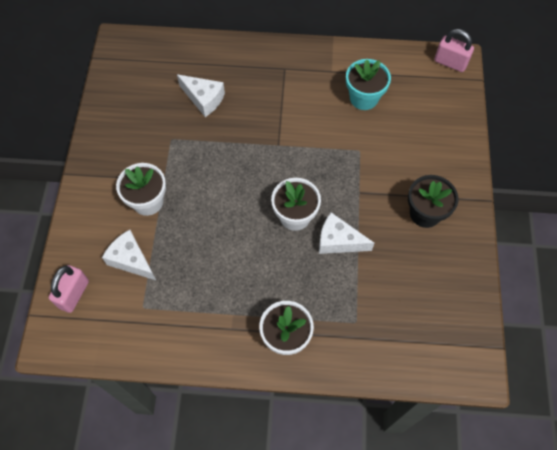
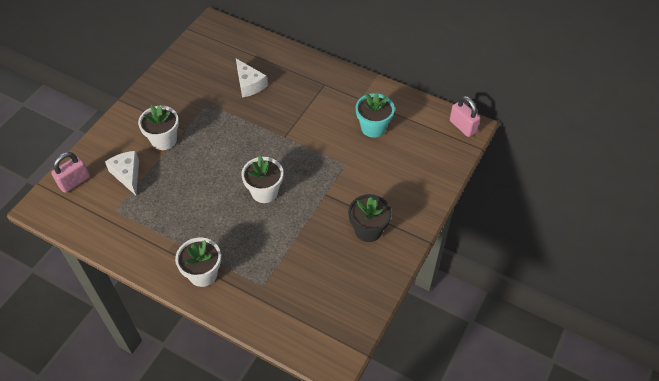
camera: 25 degrees right, 10 degrees down
(338, 241) = (286, 222): white cheese -> none

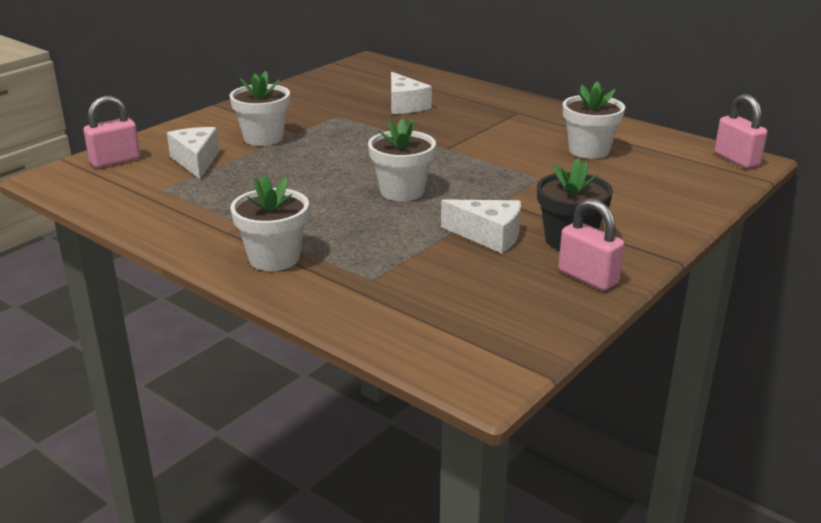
camera: 10 degrees right, 25 degrees down
(322, 232) = (489, 236): none -> white cheese
(373, 127) = (589, 150): turquoise flower pot -> white flower pot
(381, 265) = (588, 277): none -> pink padlock

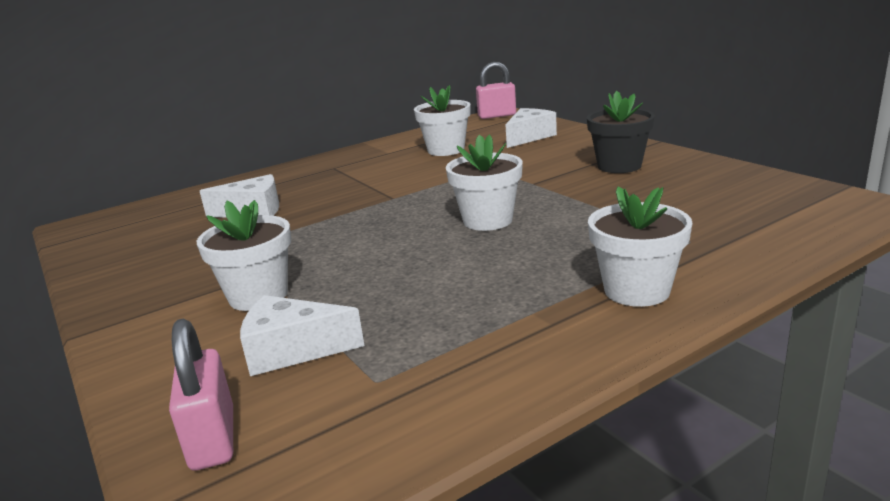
camera: 70 degrees left, 5 degrees down
(489, 236) = (604, 190): white cheese -> white cheese (529, 137)
(588, 277) = (686, 164): pink padlock -> none

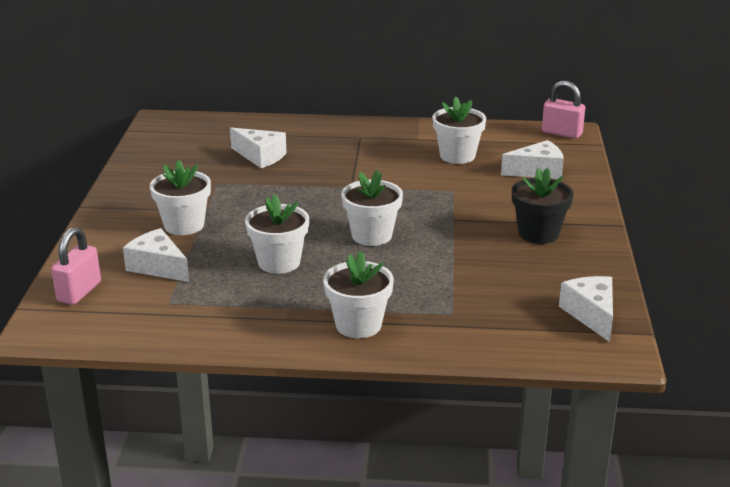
camera: 35 degrees right, 5 degrees up
(438, 279) = (279, 262): none -> white flower pot
(786, 192) = (591, 314): none -> white cheese

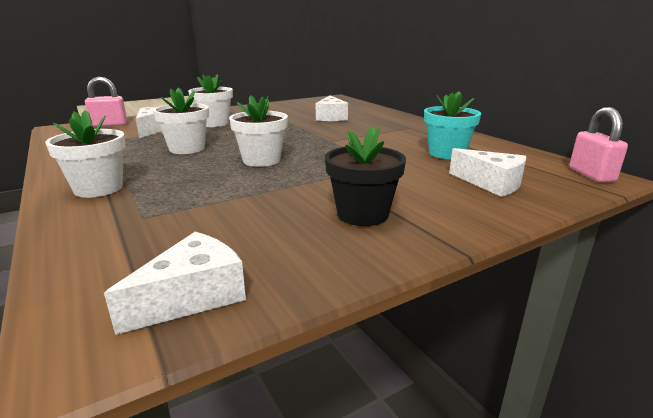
camera: 55 degrees right, 5 degrees down
(457, 156) = (446, 153): white flower pot -> turquoise flower pot

